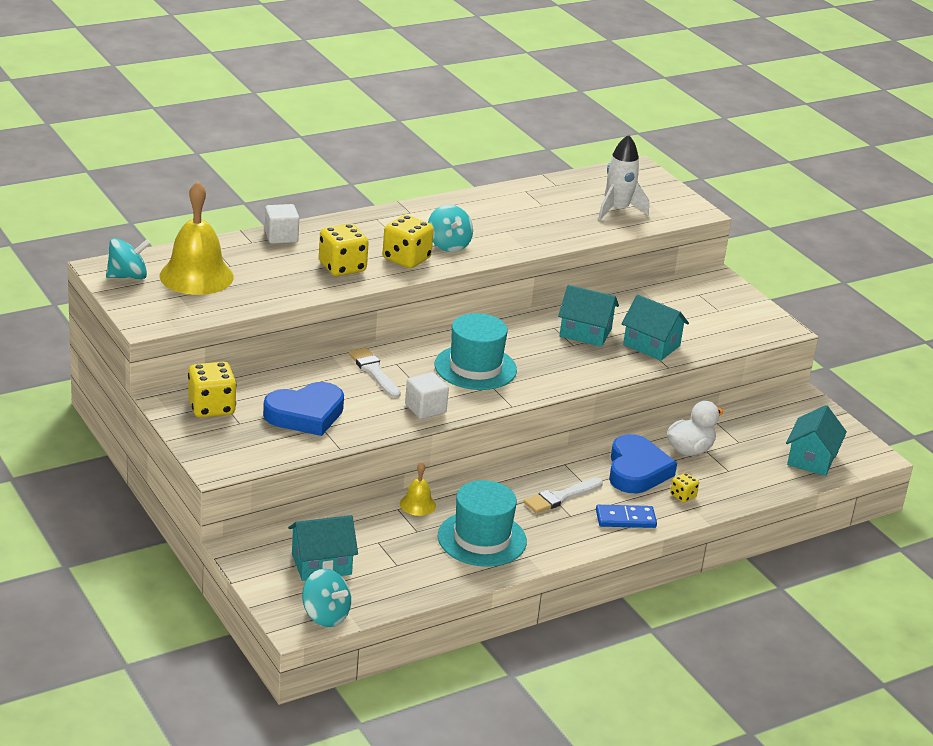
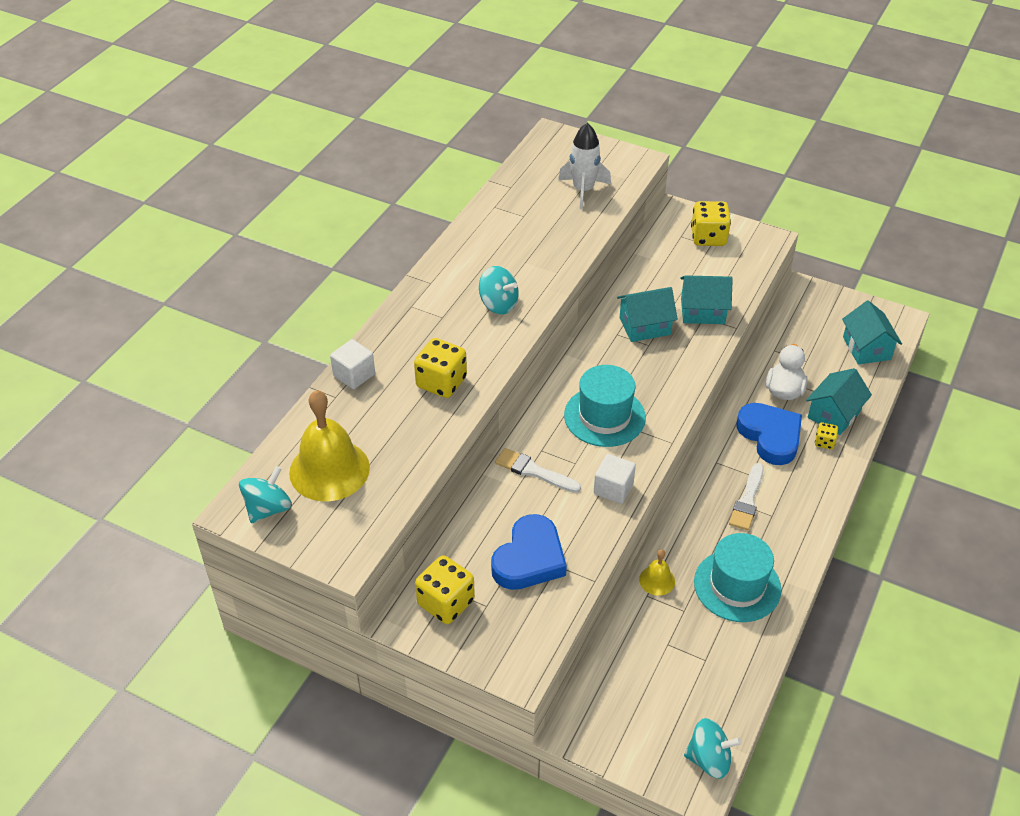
camera: 30 degrees left, 15 degrees up
(321, 564) = (651, 701): turquoise house -> turquoise house (834, 414)
(406, 259) = (482, 341): yellow dice -> yellow dice (708, 237)
(625, 519) = (811, 493): blue domino -> none

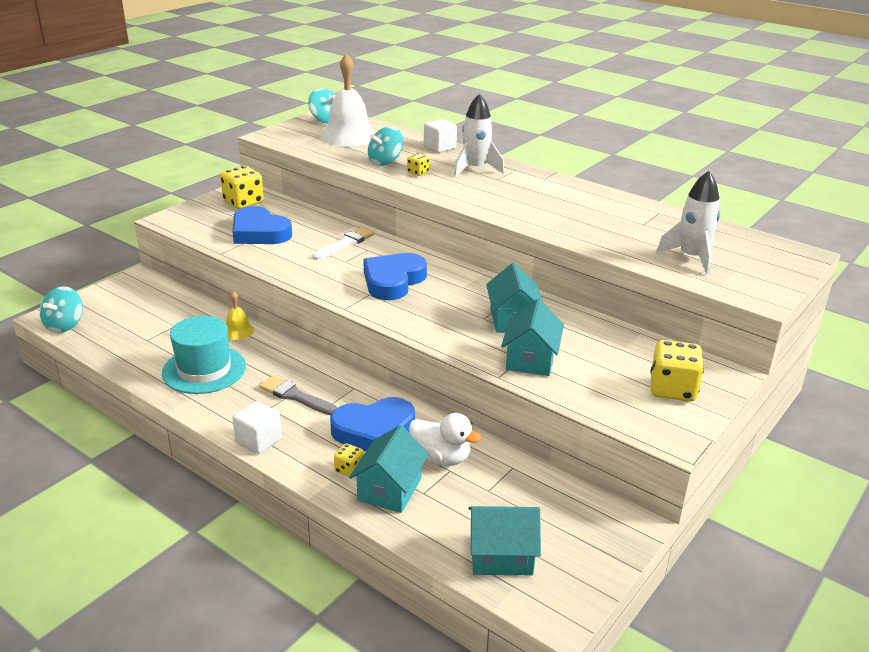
camera: 100 degrees right, 15 degrees down
(329, 470) = (349, 136): yellow bell -> white bell
(418, 336) = (475, 169): none -> white rocket
(441, 382) = (418, 172): yellow dice -> yellow dice, size x0.51
(498, 304) = (508, 200): turquoise spinning top -> turquoise spinning top (385, 162)
(604, 416) = (393, 281): turquoise hat -> blue heart
(613, 489) = (306, 273): white cube -> white cube (258, 440)
(747, 500) = (296, 396): white brush -> grey brush
(834, 414) = (389, 489): turquoise house -> turquoise house turned 60 degrees clockwise

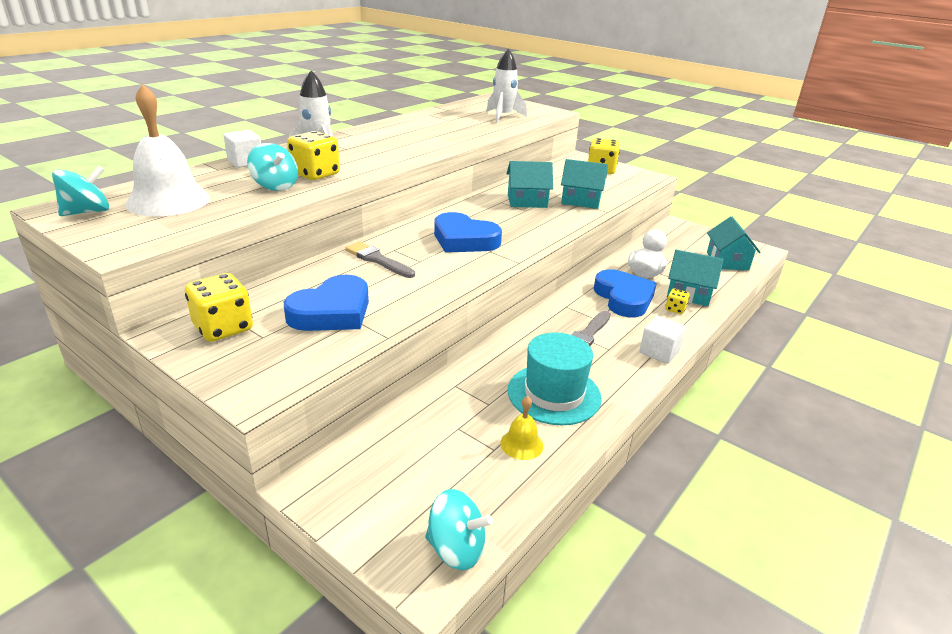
camera: 90 degrees left, 0 degrees up
(238, 331) = (471, 376): yellow bell -> yellow bell (521, 444)
(345, 244) = (378, 260): white brush -> grey brush
(418, 172) = (315, 174): yellow dice -> yellow dice, size x1.97

